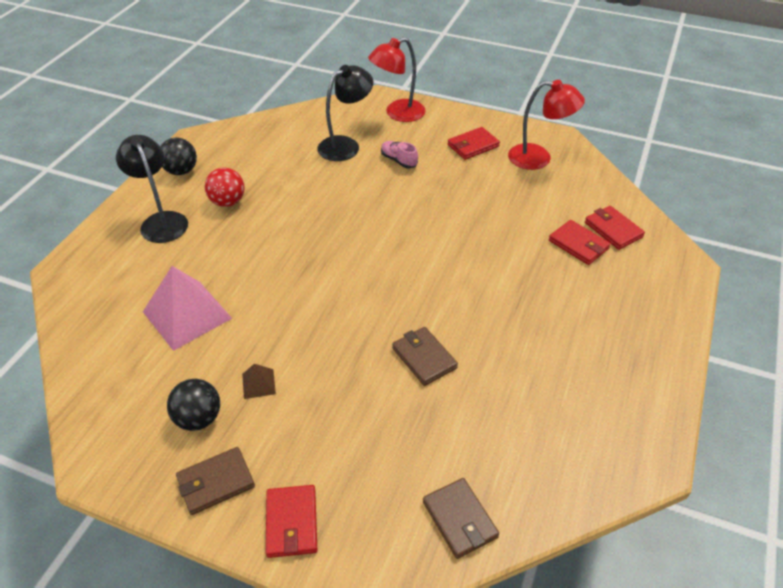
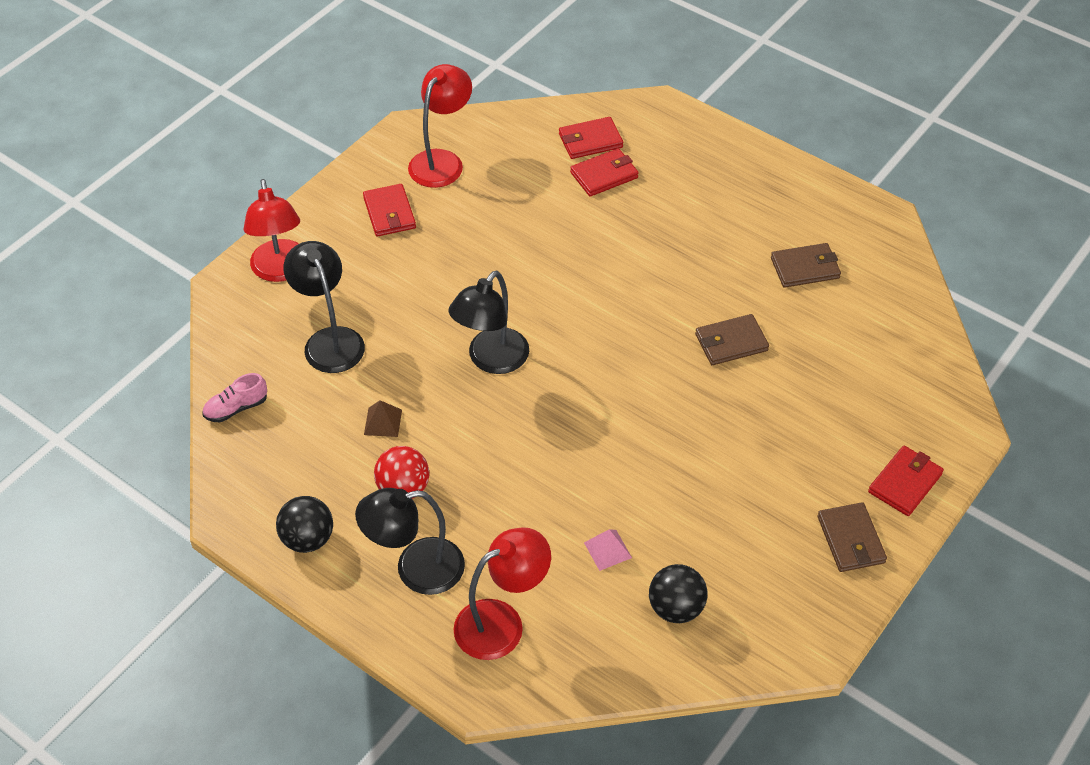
camera: 75 degrees left, 5 degrees up
(119, 270) = (502, 622): none -> red lamp
(187, 314) = (607, 550): pink pyramid -> pink pyramid, size x0.44
(198, 418) = (768, 549): black ball -> black ball (676, 608)
(258, 383) = (732, 490): brown pyramid -> brown pyramid (383, 422)
(291, 523) = (905, 483): red wallet -> red wallet turned 60 degrees counterclockwise
(353, 220) = (491, 360): none -> black lamp
(399, 161) = (389, 292): pink shoe -> pink shoe (236, 408)
(460, 520) = (920, 360): brown wallet -> brown wallet (805, 268)

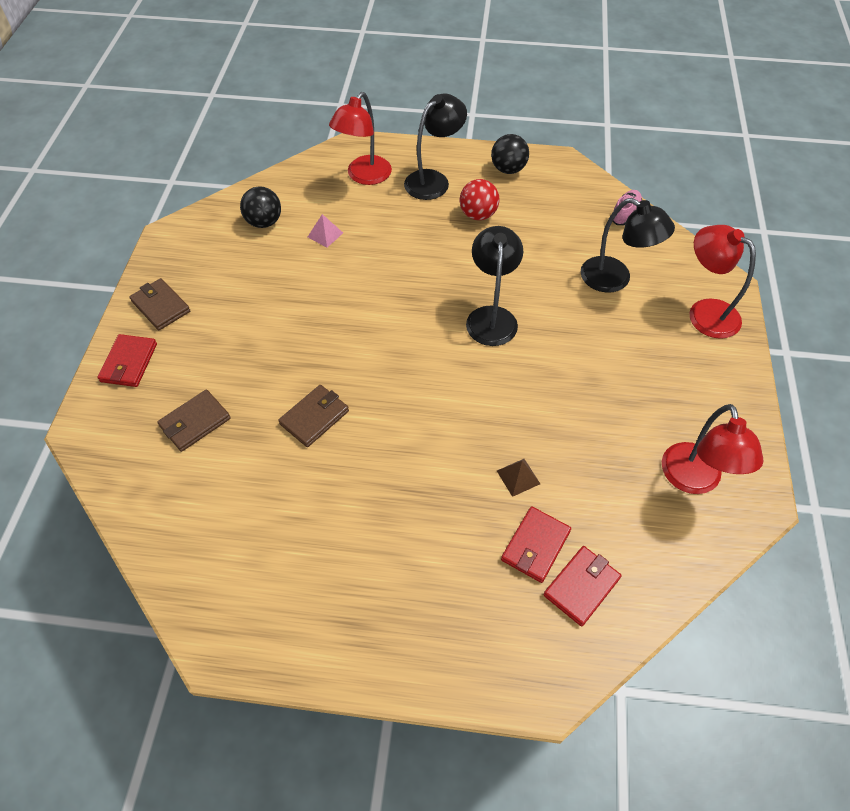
camera: 150 degrees right, 5 degrees up
(383, 422) = (527, 245): brown pyramid -> brown pyramid (518, 477)
(389, 213) = (681, 401): red wallet -> none
(805, 268) = (280, 530): brown wallet -> brown wallet (195, 422)

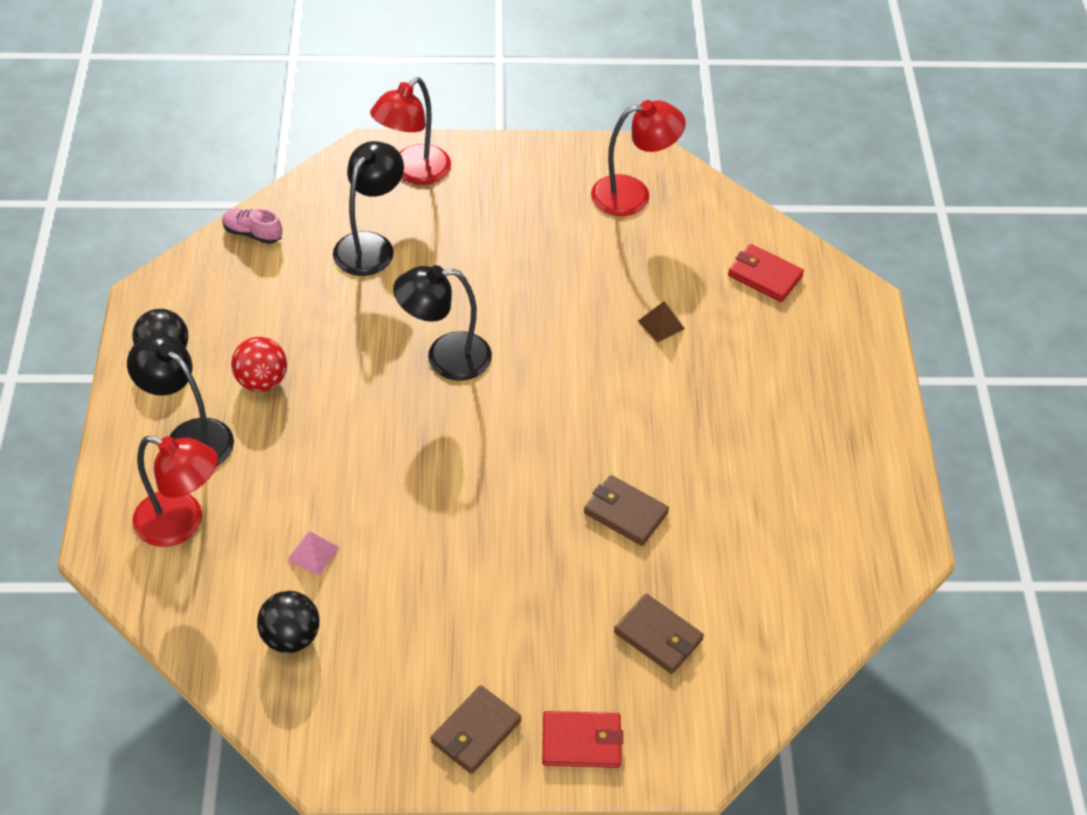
camera: 100 degrees left, 5 degrees down
(535, 546) = (733, 309): red wallet -> none

